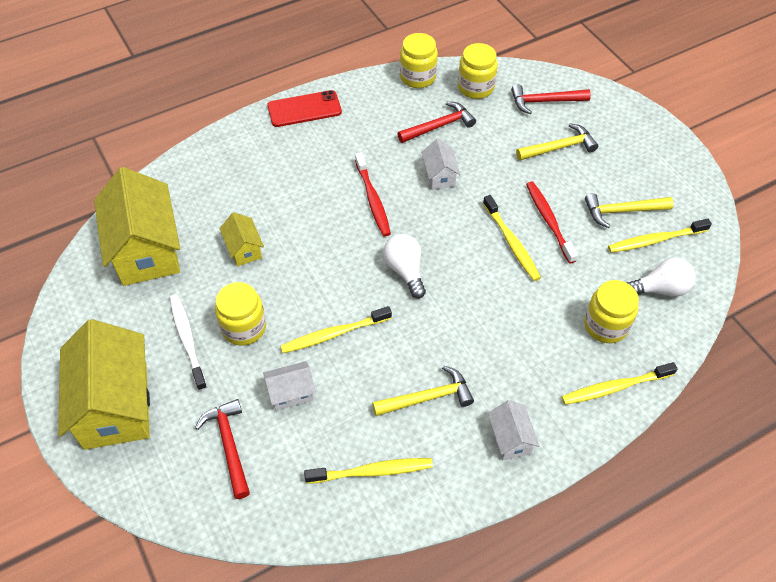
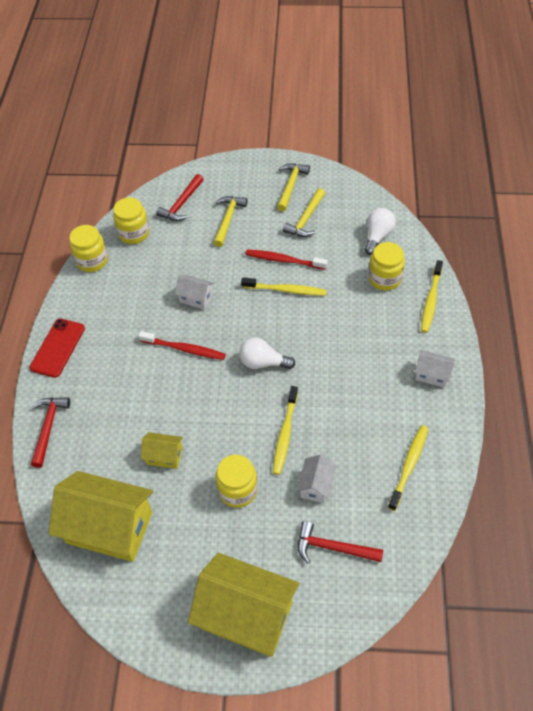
camera: 55 degrees left, 0 degrees up
(187, 340) = (222, 535): white toothbrush -> none
(428, 397) = (373, 404): yellow hammer -> yellow hammer (290, 186)
(439, 126) = (150, 274): red hammer -> red hammer (48, 427)
(655, 240) = (340, 216): yellow toothbrush -> none

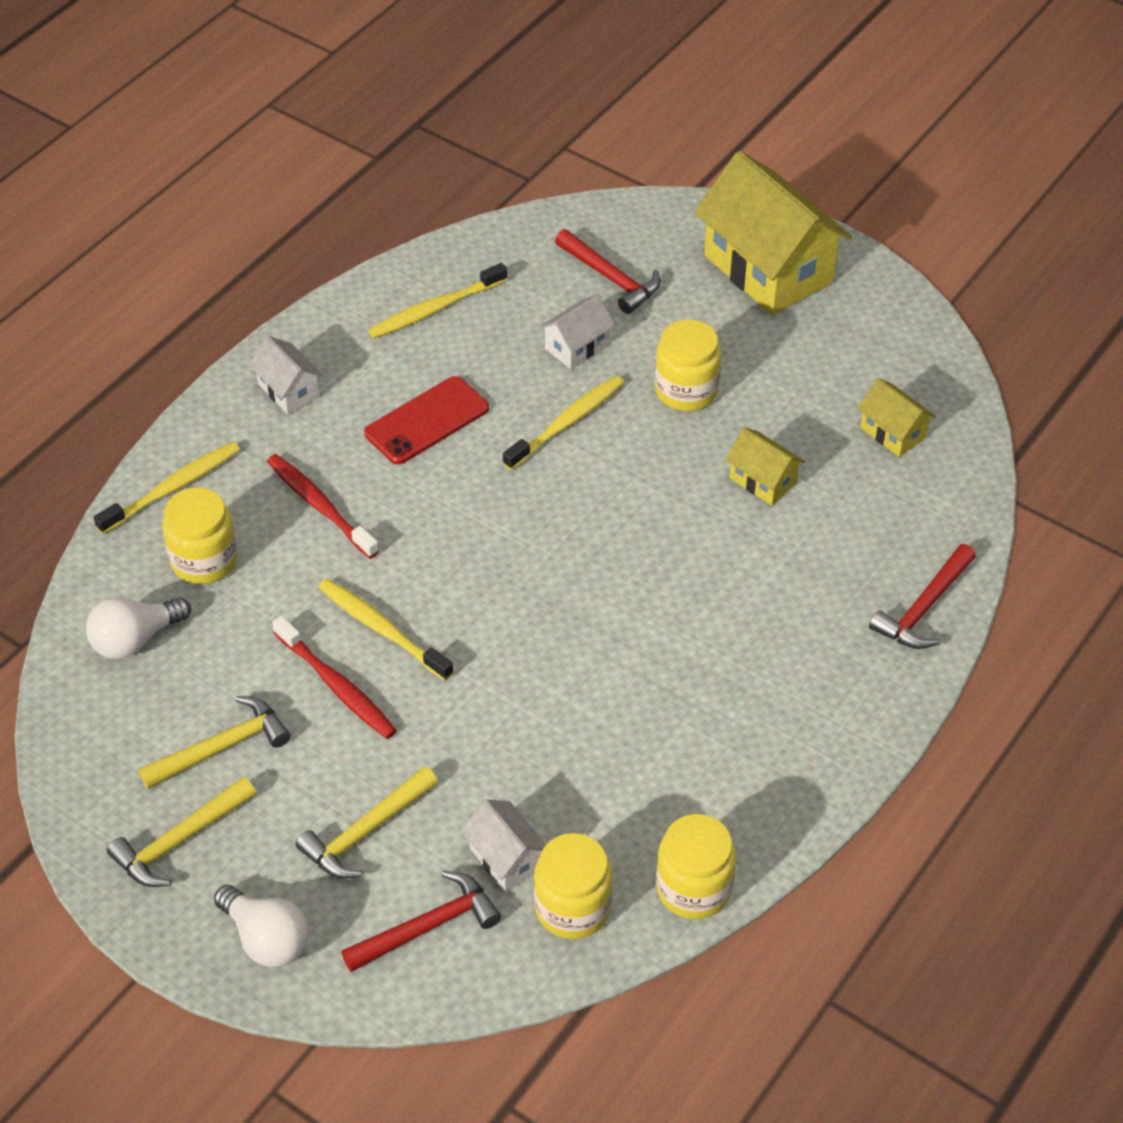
camera: 150 degrees left, 5 degrees down
(57, 348) = (848, 737): red phone -> red phone (427, 421)
(109, 527) = (892, 432): yellow house -> yellow house, size x0.47
(184, 349) = (629, 619): red toothbrush -> red toothbrush (320, 506)
(196, 298) = (546, 699): white house -> white house (506, 858)
(263, 363) = (519, 533): white light bulb -> white light bulb (266, 939)

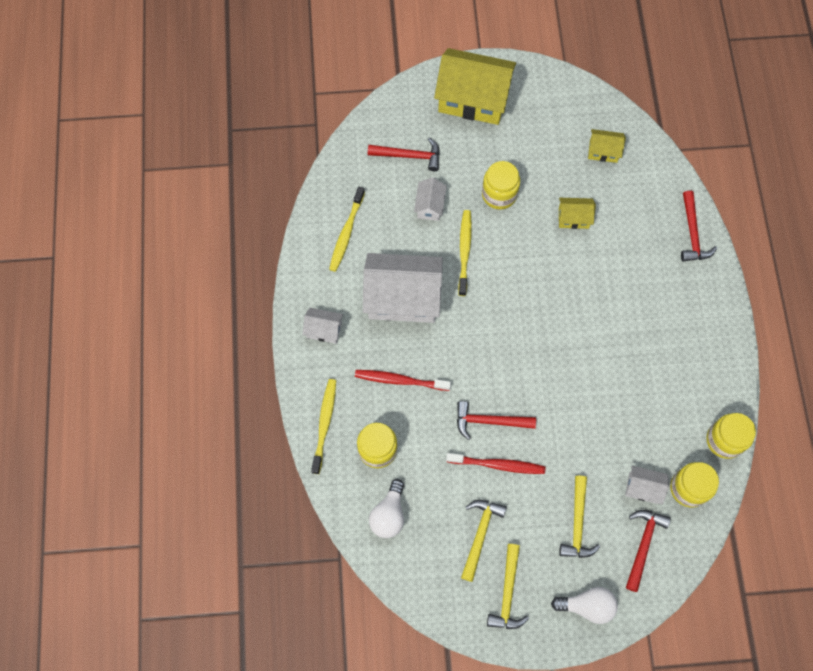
camera: 40 degrees left, 20 degrees up
(382, 629) = (489, 421): yellow toothbrush -> red hammer
(427, 421) = (403, 298): red phone -> white house

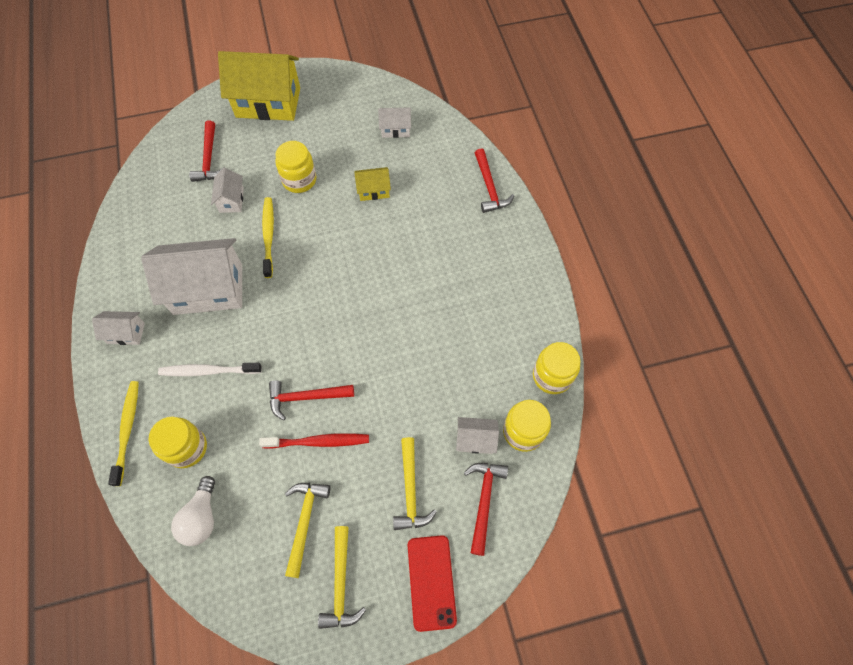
camera: 10 degrees left, 5 degrees down
(346, 233) = (148, 236): yellow toothbrush -> none
(400, 380) = (209, 371): red toothbrush -> white toothbrush
(409, 156) = (209, 159): red hammer -> red hammer turned 90 degrees clockwise
(587, 606) = (431, 582): white light bulb -> red phone
(603, 151) = (395, 129): yellow house -> white house

